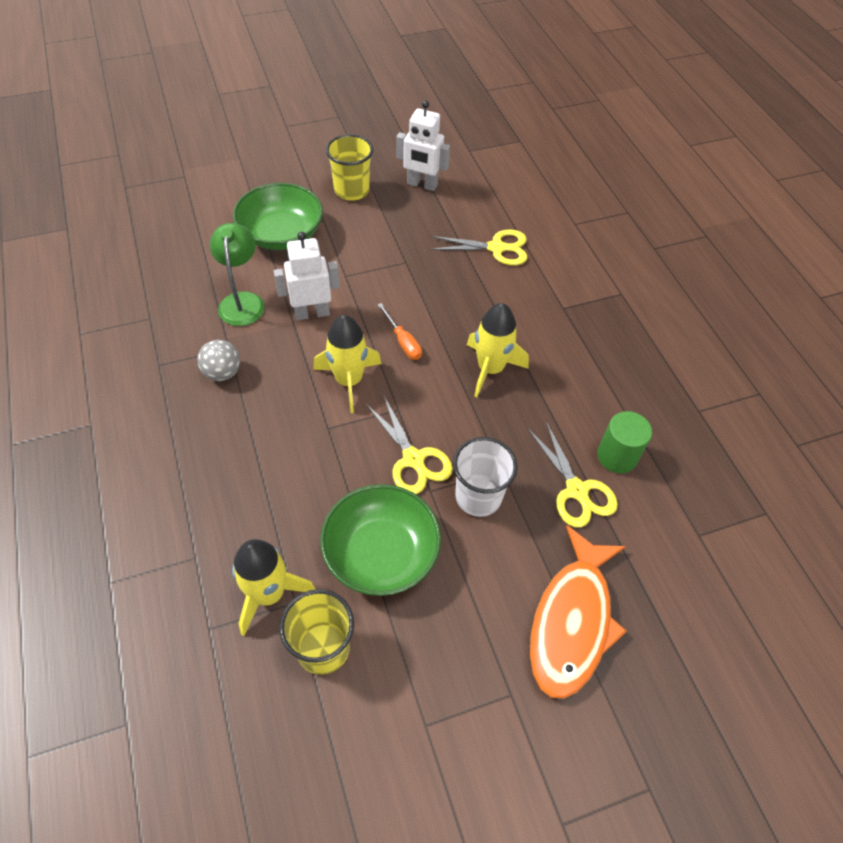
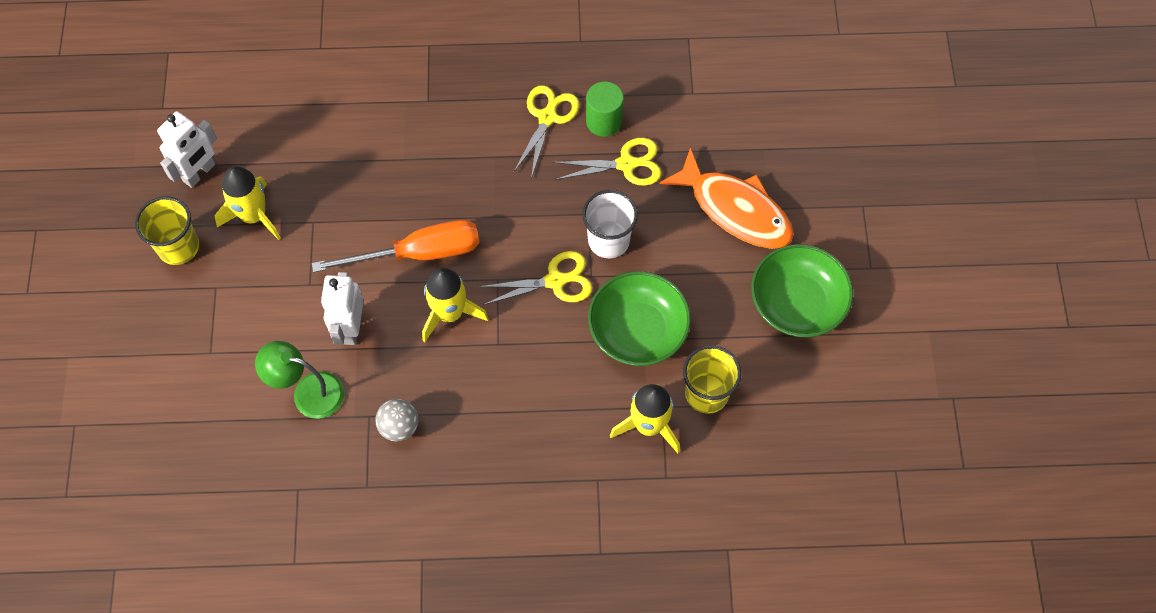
camera: 70 degrees left, 10 degrees up
(281, 234) = (221, 335): green bowl -> green bowl (797, 303)
(403, 342) = (419, 253): orange screwdriver -> orange screwdriver, size x2.06
(490, 369) = (478, 187): yellow rocket -> yellow rocket (254, 216)
(496, 248) = (326, 131): yellow scissors -> yellow scissors (547, 117)

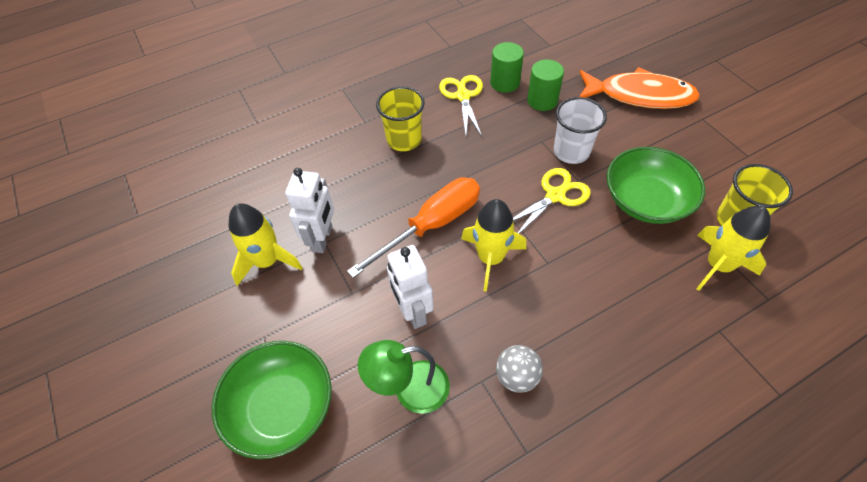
camera: 25 degrees left, 10 degrees down
(178, 247) = (207, 319): yellow cup -> yellow cup (404, 140)
(199, 173) = (198, 250): white robot -> white robot (322, 239)
(626, 164) = (542, 100): yellow scissors -> green cylinder
(797, 303) = (736, 132): green bowl -> green bowl (282, 407)

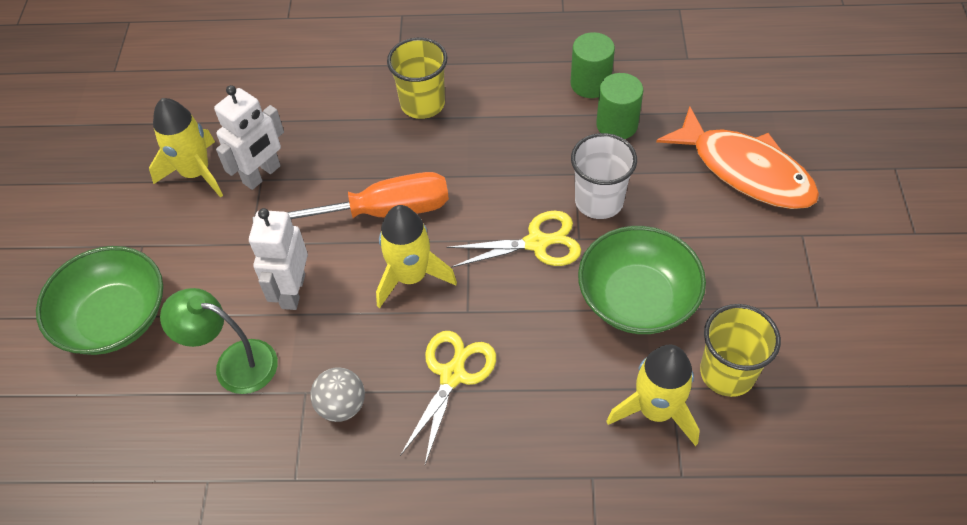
camera: 30 degrees right, 0 degrees up
(463, 96) = (528, 80): yellow scissors -> yellow scissors (452, 375)

